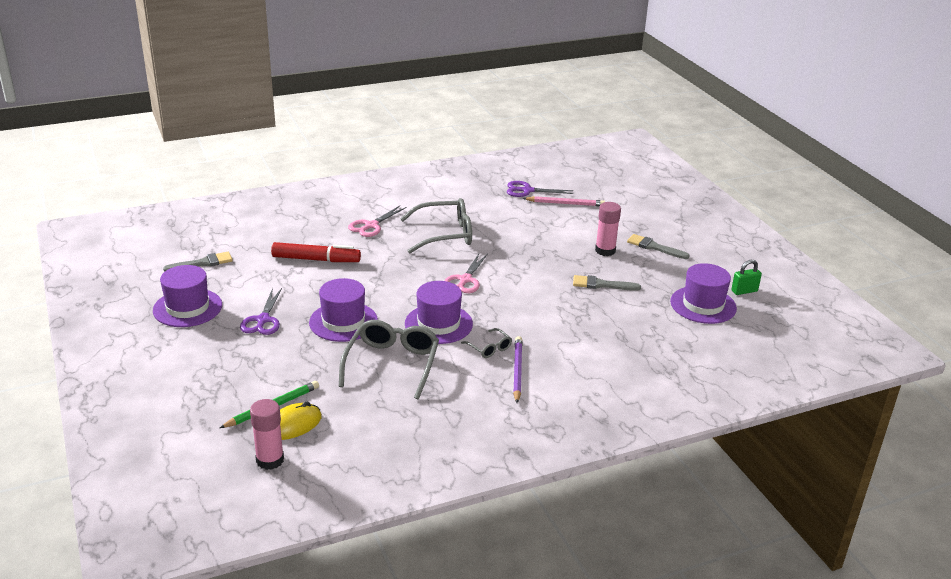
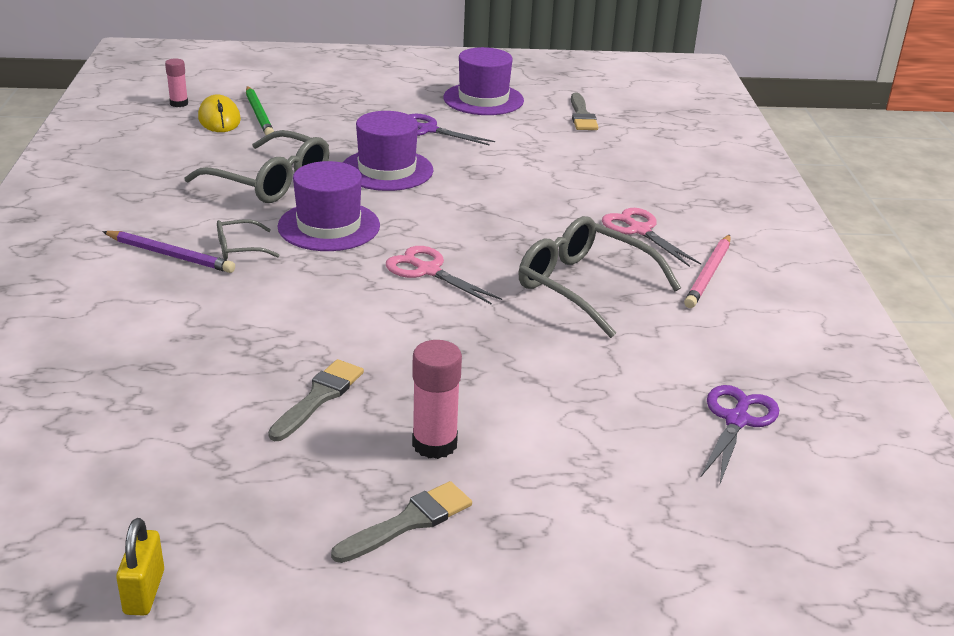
camera: 110 degrees right, 0 degrees up
(270, 460) = (179, 103): pink glue stick -> pink glue stick, size x0.63
(316, 259) = (554, 177): red marker -> none
(445, 234) = (583, 286): grey glasses -> grey glasses turned 120 degrees clockwise
(565, 203) = (660, 456): pink pencil -> pink pencil (708, 274)
(703, 305) = (153, 501): purple hat -> none
(744, 291) = (144, 592): green padlock -> yellow padlock

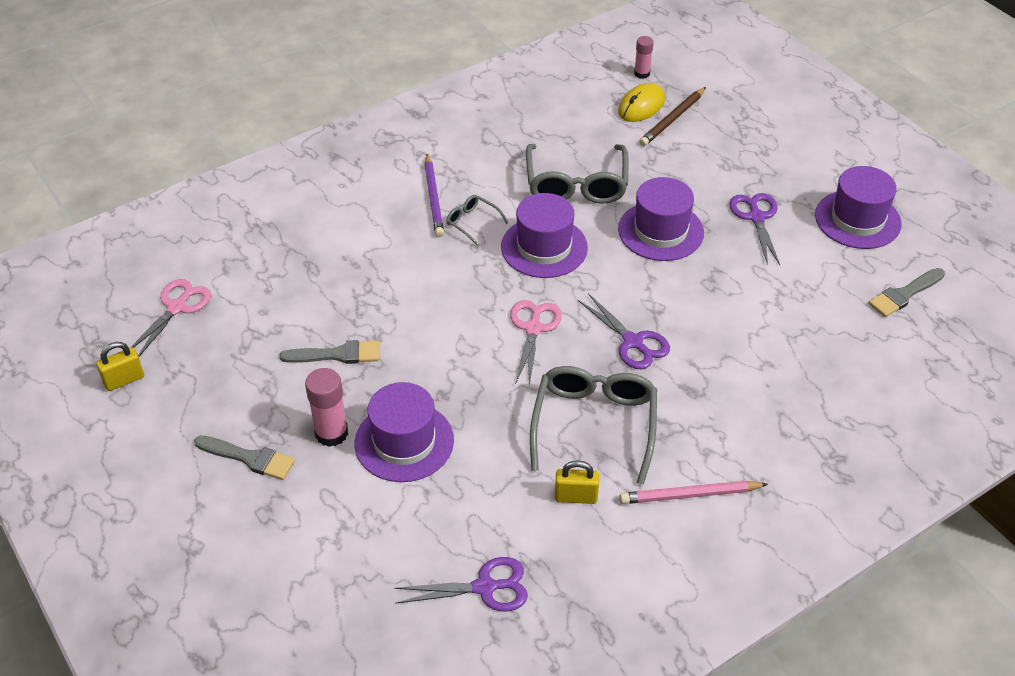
camera: 60 degrees right, 15 degrees up
(259, 114) = (672, 119): green pencil -> brown pencil
(498, 399) = (404, 442): none -> purple hat
(504, 231) = (633, 342): none -> purple scissors
(639, 230) = (720, 422): pink scissors -> pink scissors (177, 307)
(663, 328) = (576, 497): none -> yellow padlock

